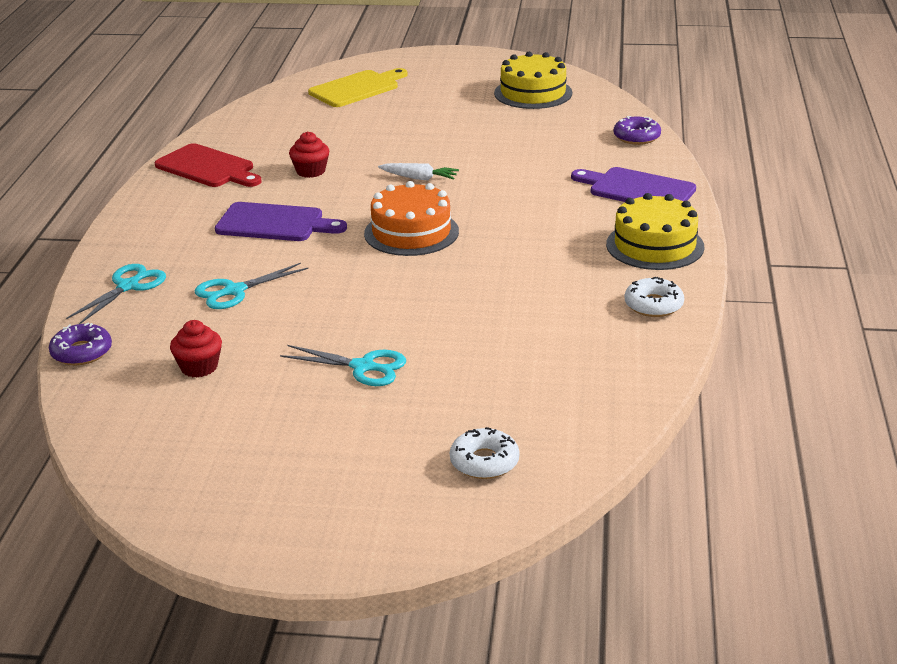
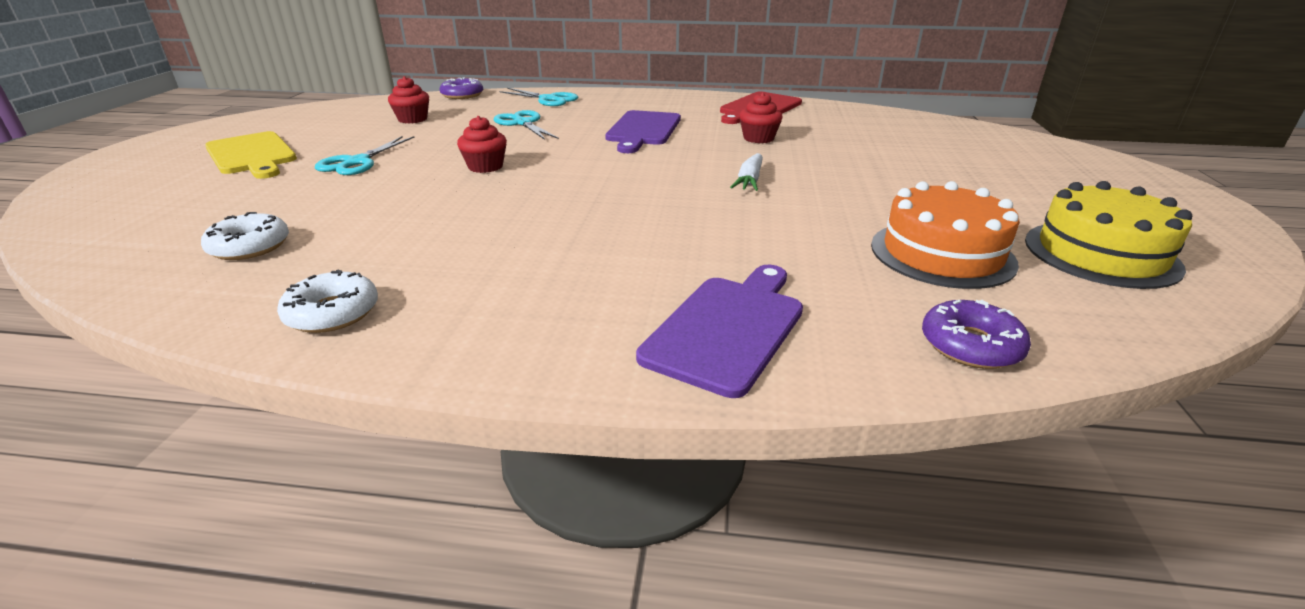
camera: 90 degrees right, 0 degrees up
(357, 88) = (1000, 151): yellow cutting board -> yellow cutting board (252, 155)
(381, 293) = (485, 167): none -> red cupcake
(411, 232) = (610, 177): orange cake -> orange cake (942, 254)
(484, 462) = (141, 204): white donut -> white donut (249, 246)
(655, 245) = (514, 329): yellow cake -> none

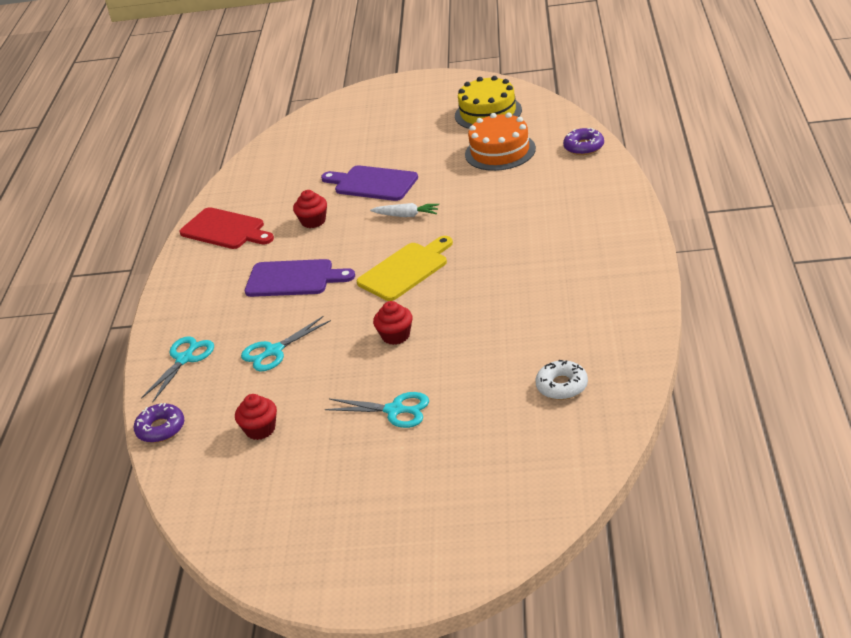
camera: 90 degrees left, 5 degrees up
(252, 155) = (384, 488): yellow cutting board -> yellow cutting board (405, 270)
(332, 313) = (623, 316): white donut -> none
(728, 328) = (592, 201): purple cutting board -> purple cutting board (372, 183)

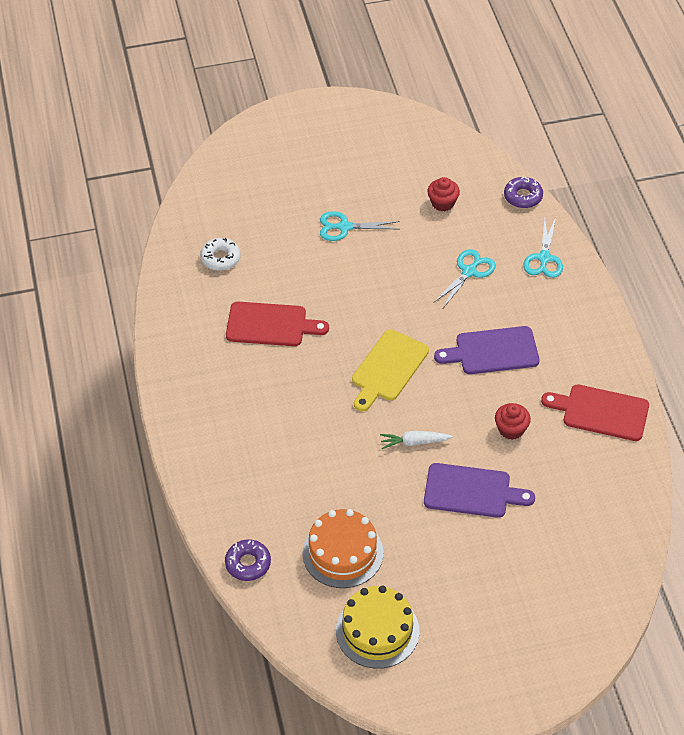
camera: 160 degrees right, 15 degrees up
(396, 336) = (369, 295): red cupcake -> none
(517, 313) = (270, 325): none -> red cutting board

